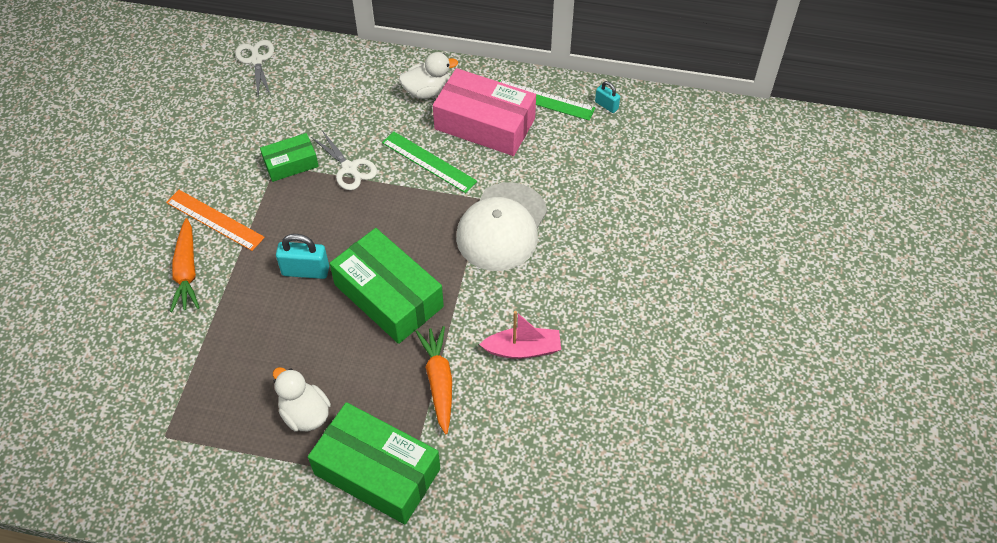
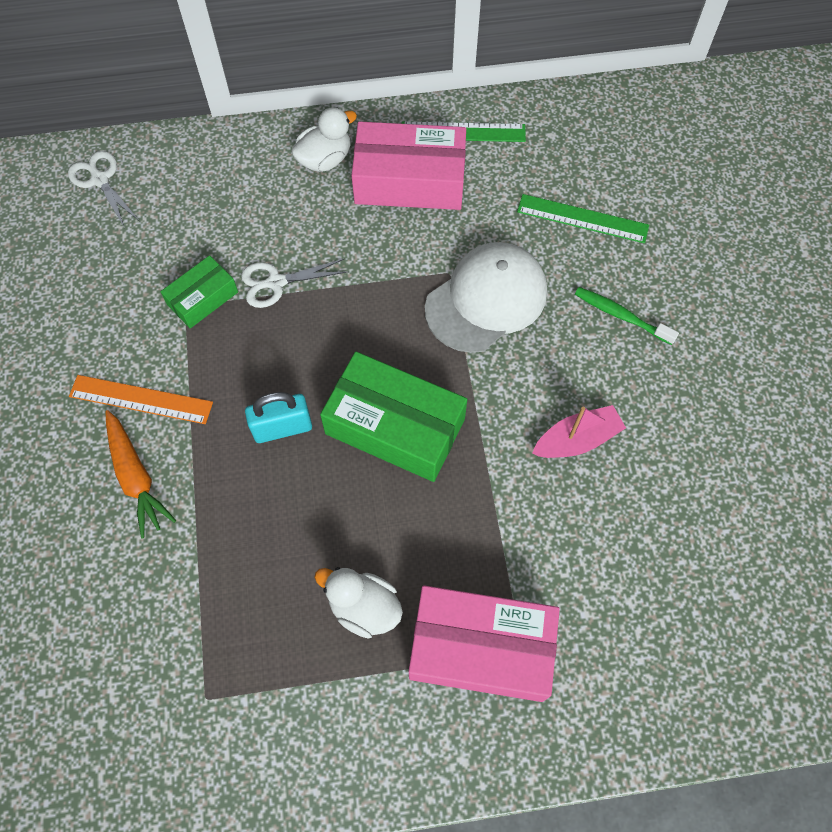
camera: 20 degrees left, 10 degrees up
(349, 168) = (276, 282): white scissors -> white scissors turned 135 degrees clockwise
(377, 471) = (481, 648): green box -> pink box
(428, 162) = (366, 246): green ruler -> green ruler (582, 219)
(439, 381) = (501, 511): orange carrot -> none
(502, 227) = (486, 299): white cap -> white cap turned 135 degrees counterclockwise
(603, 270) = (621, 315): none -> green toothbrush
(606, 105) = (536, 118): turquoise padlock -> none

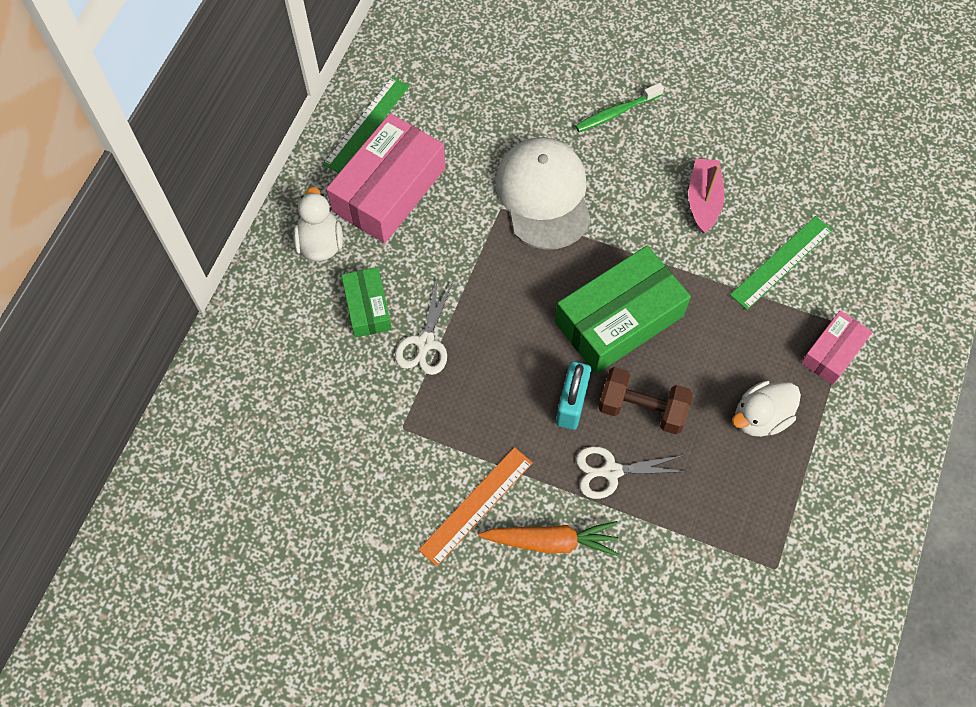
camera: 60 degrees left, 0 degrees up
(100, 180) = (208, 443): white scissors -> white scissors (611, 471)
(202, 298) = (403, 410): green box -> green box (367, 307)
(311, 491) = (642, 408): none -> brown dumbbell
(481, 648) = (832, 352): pink box -> pink box, size x0.54
(582, 219) = (512, 88): green ruler -> green ruler (781, 262)

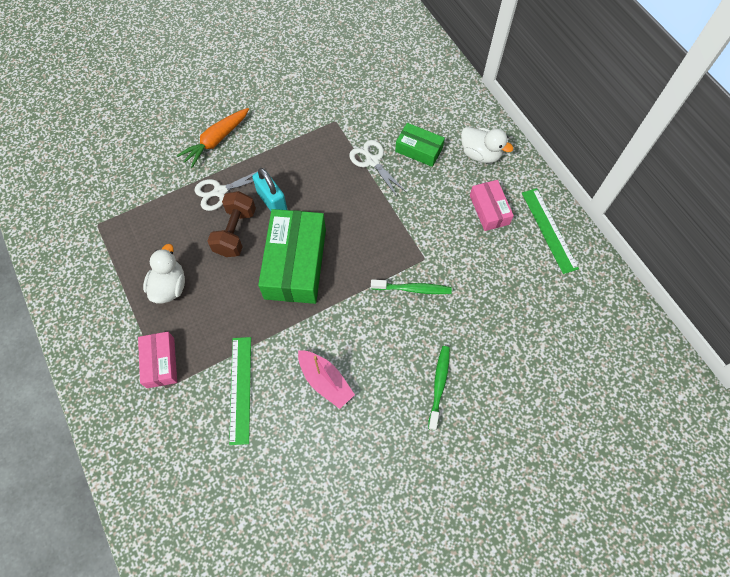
camera: 130 degrees right, 0 degrees up
(389, 189) = (489, 210): pink box -> pink box, size x0.54
(476, 506) = (265, 123): orange ruler -> none
(544, 195) = (413, 289): white cap -> green toothbrush
(611, 471) = (220, 191): white scissors -> white scissors turned 150 degrees counterclockwise
(642, 408) = (235, 232): brown dumbbell -> brown dumbbell turned 45 degrees counterclockwise

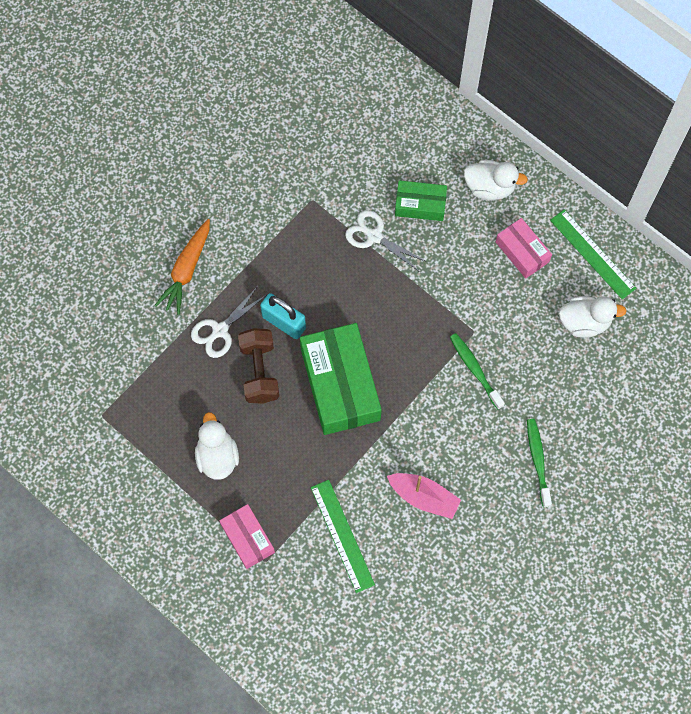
camera: 20 degrees left, 5 degrees up
(413, 289) = (475, 369): green toothbrush -> green toothbrush turned 105 degrees counterclockwise
(523, 282) = (584, 322): none -> white duck

